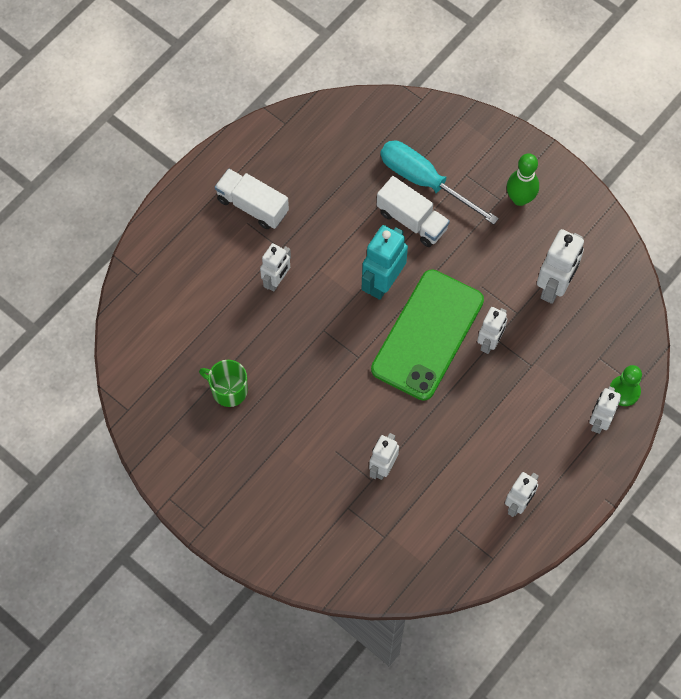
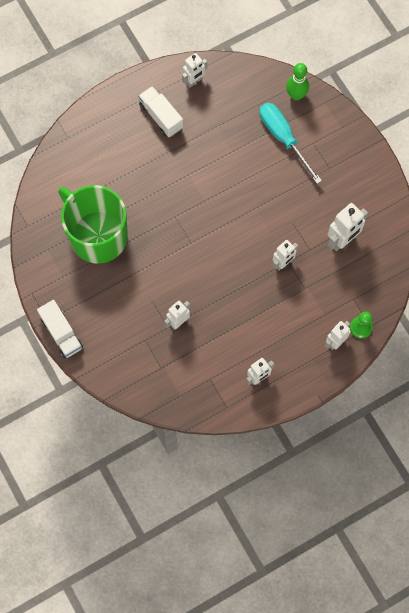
camera: 20 degrees right, 5 degrees up
(228, 390) = (97, 235): green mug -> green mug, size x2.32
(276, 281) = (157, 173): white robot -> white robot (194, 81)
(383, 282) = (227, 198): turquoise robot -> none
(412, 220) = (264, 162): white truck -> white truck (61, 333)
(427, 335) = (243, 244): green phone -> none
(520, 198) = (343, 172): green bowling pin -> green bowling pin (296, 95)

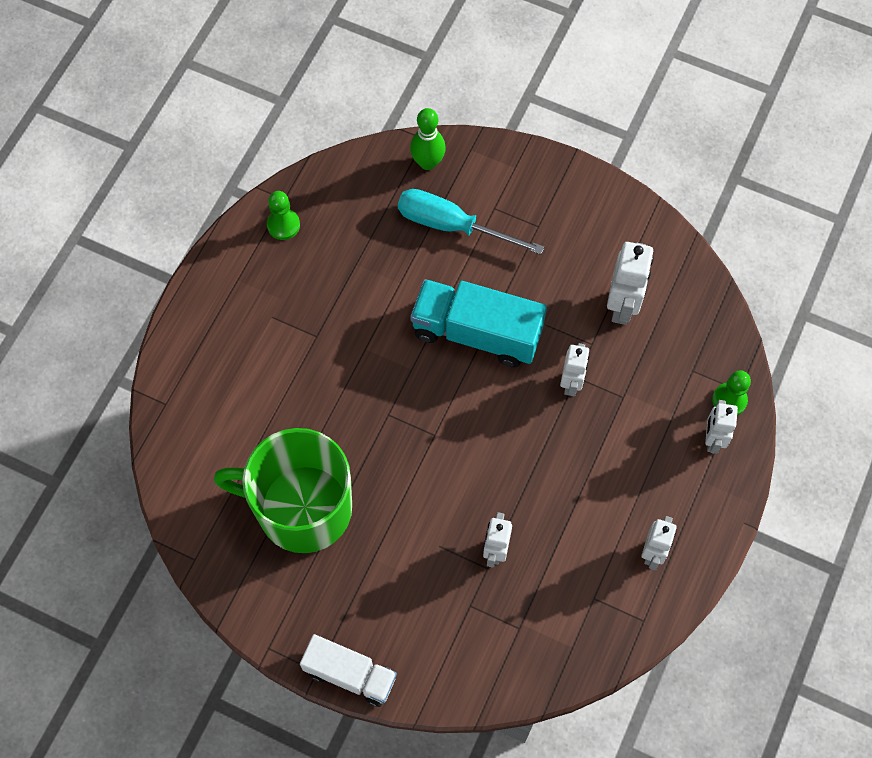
camera: 35 degrees left, 5 degrees down
(161, 117) = (273, 297): white truck -> none
(194, 81) = (283, 225): white robot -> green pawn
(253, 204) = (476, 333): none -> turquoise truck

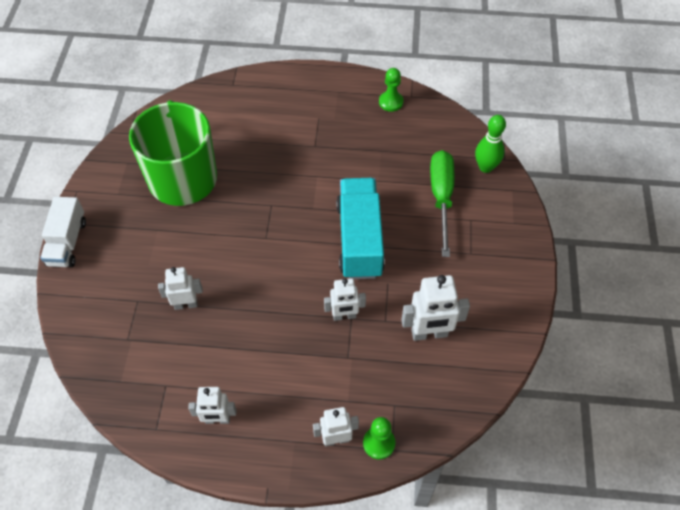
camera: 70 degrees right, 10 degrees down
(452, 226) = (441, 198): turquoise screwdriver -> green screwdriver

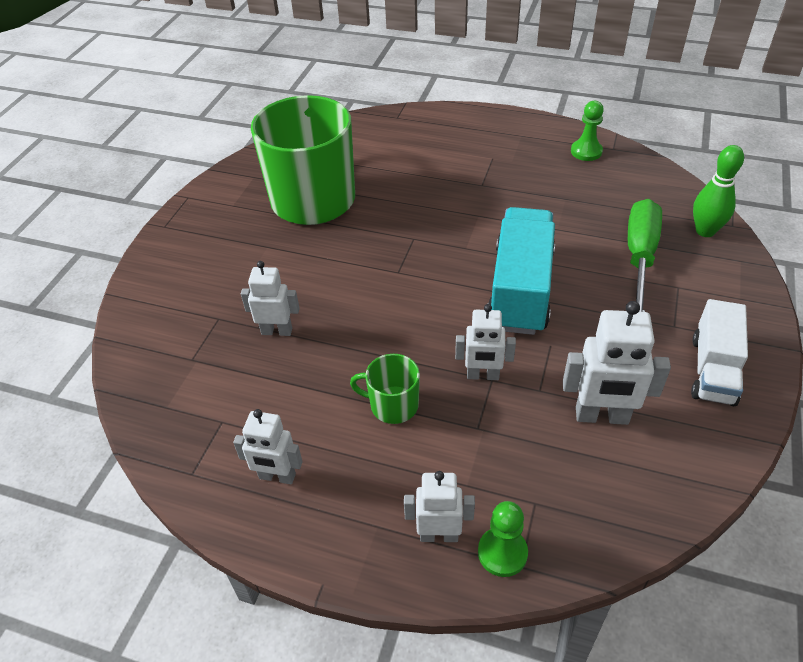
camera: 15 degrees right, 10 degrees down
(67, 242) = (158, 246): white truck -> white truck (713, 370)
(286, 350) = (393, 405): none -> green mug

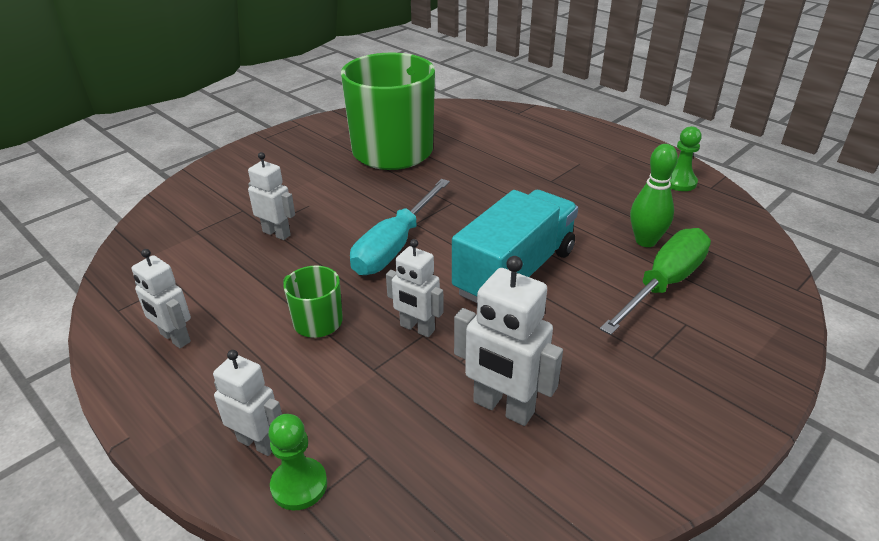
camera: 25 degrees right, 10 degrees down
(399, 302) = (395, 245): none -> turquoise screwdriver
(705, 231) = (759, 284): green bowling pin -> green bowling pin (645, 241)
(713, 370) = (664, 413): white truck -> none

